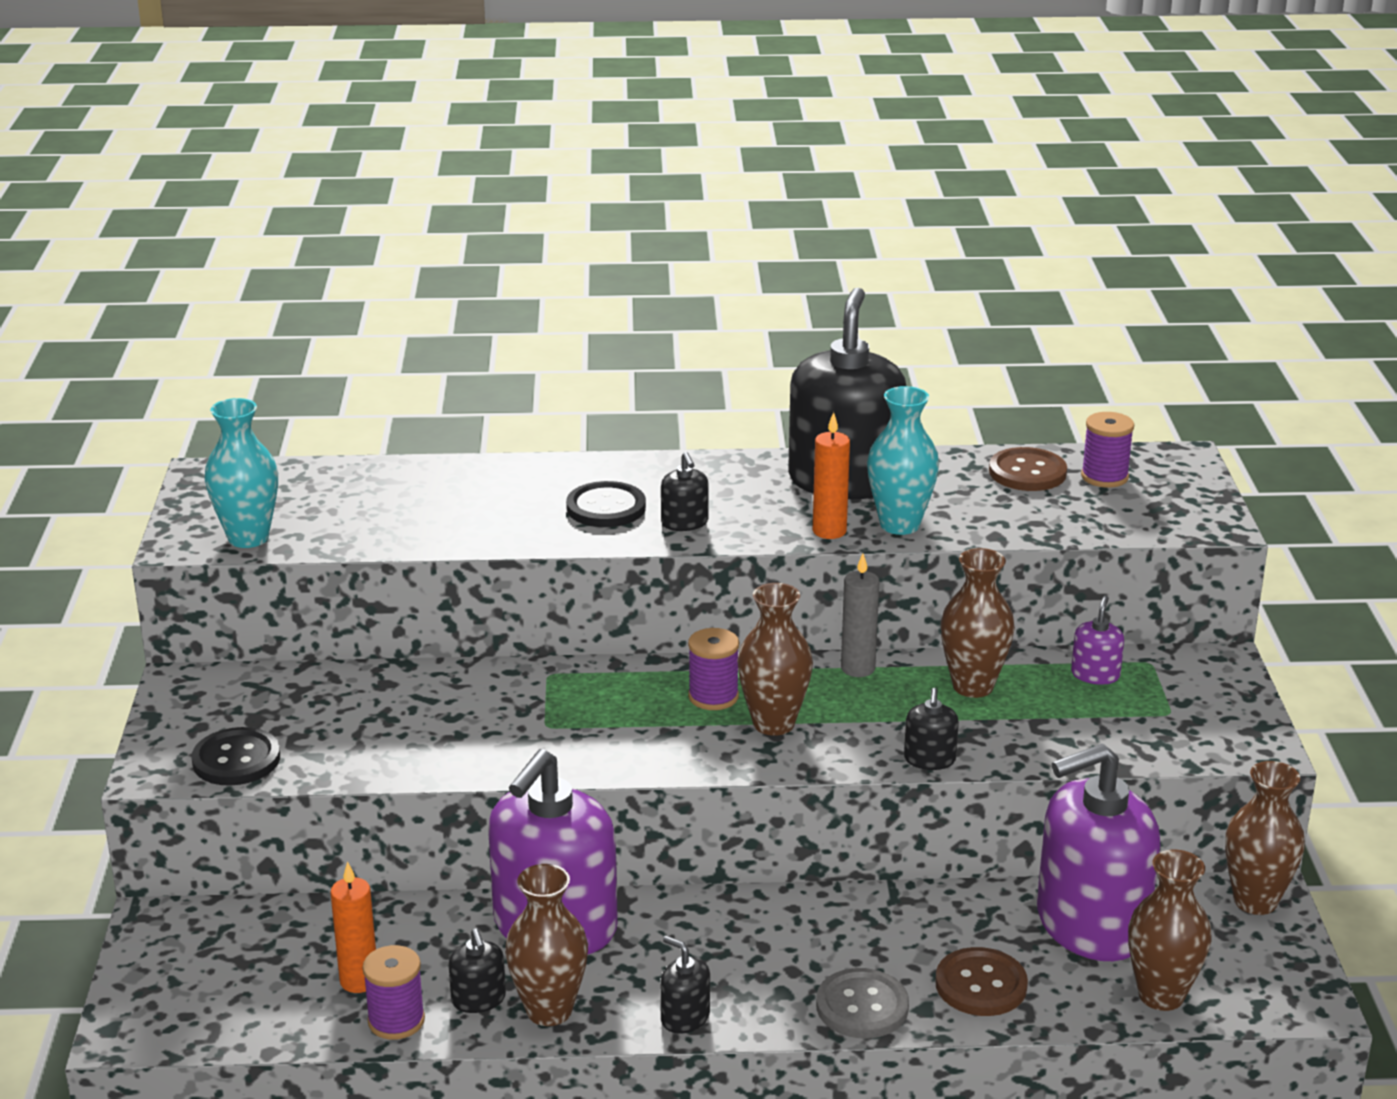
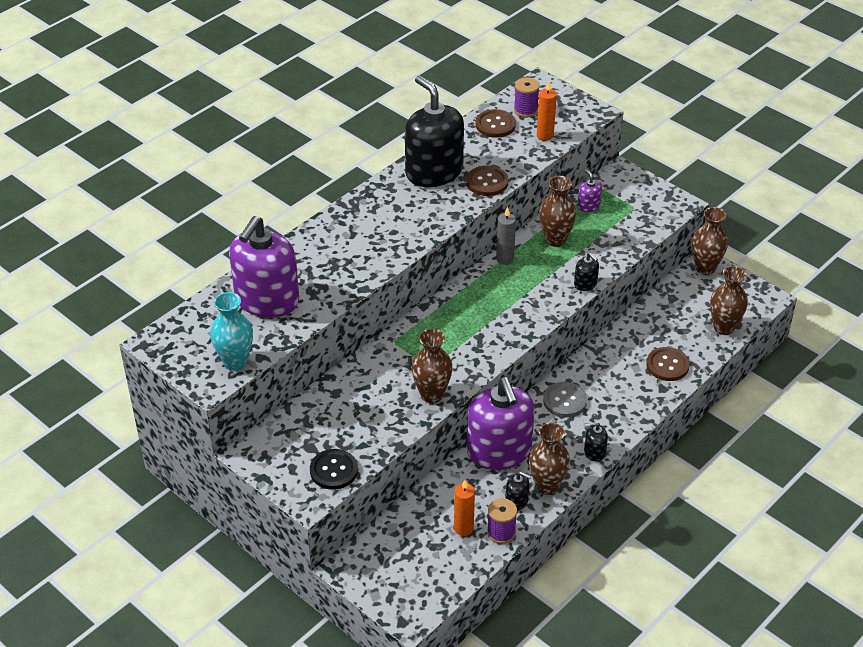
camera: 45 degrees left, 15 degrees up
(606, 507) = (362, 246): black button -> none
(684, 523) = (405, 234): black soap dispenser -> none
(713, 697) = (472, 309): purple spool -> none
(773, 723) = (511, 306): brown vase -> brown vase (431, 395)
(829, 531) = (466, 202): orange candle -> orange candle (545, 135)
(862, 1006) = (643, 403): grey button -> grey button (564, 401)
(899, 525) = (487, 182): turquoise vase -> brown button
(1091, 924) = (669, 315): purple soap dispenser -> purple soap dispenser (267, 300)

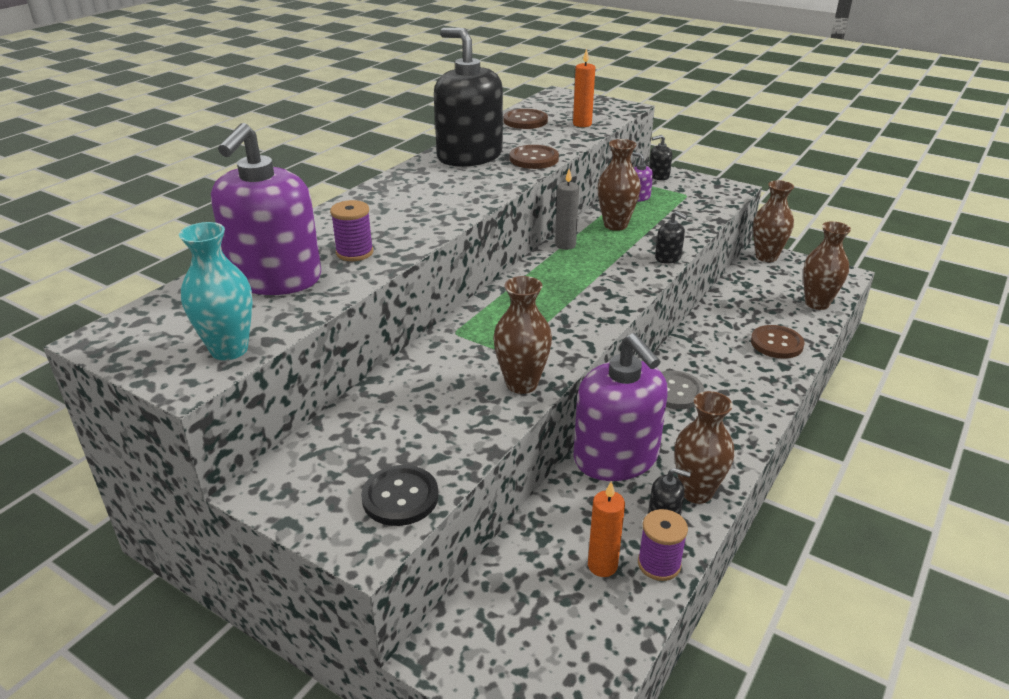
camera: 10 degrees left, 10 degrees down
(525, 110) = (553, 110): purple spool -> purple spool (354, 252)
(594, 452) = (739, 443): black soap dispenser -> black soap dispenser (658, 176)

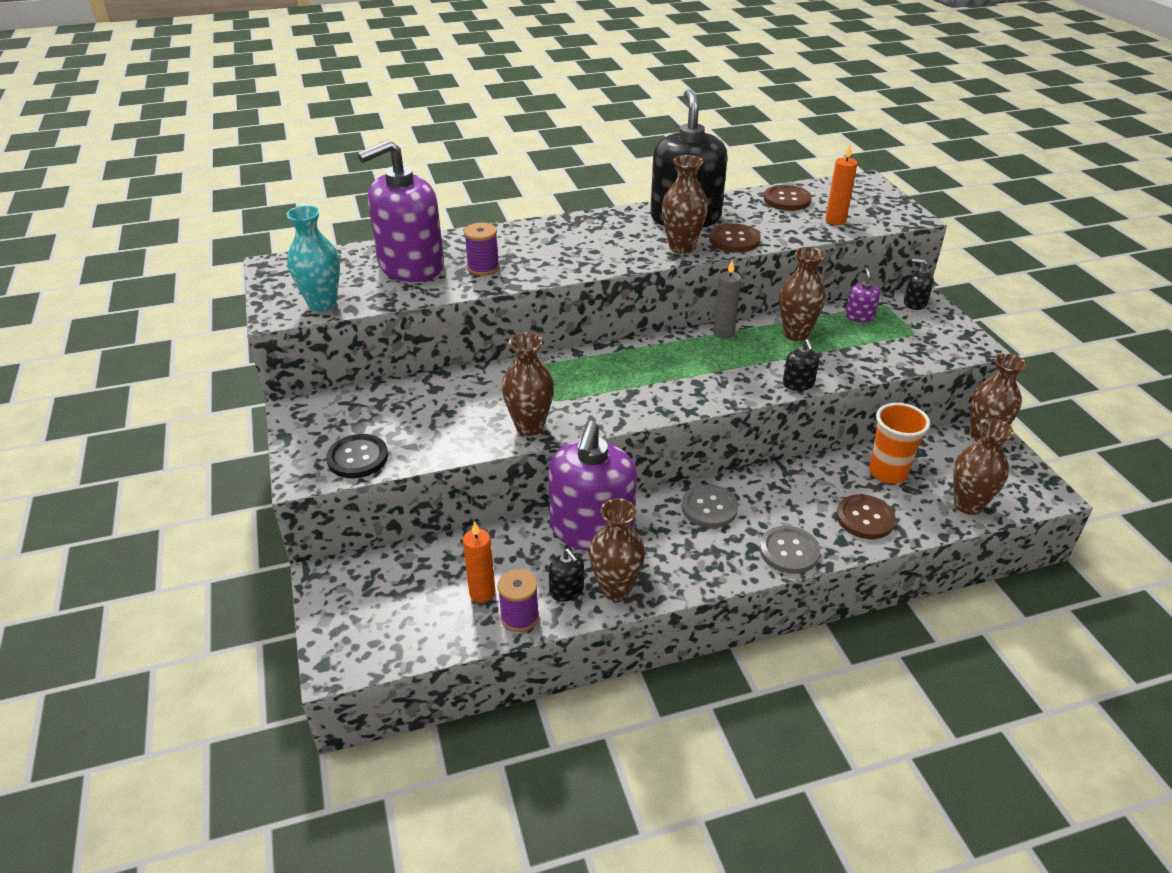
camera: 40 degrees right, 5 degrees up
(503, 177) = (681, 247): none -> brown vase
(747, 306) = (887, 472): none -> orange cup
(765, 392) = (789, 551): none -> grey button

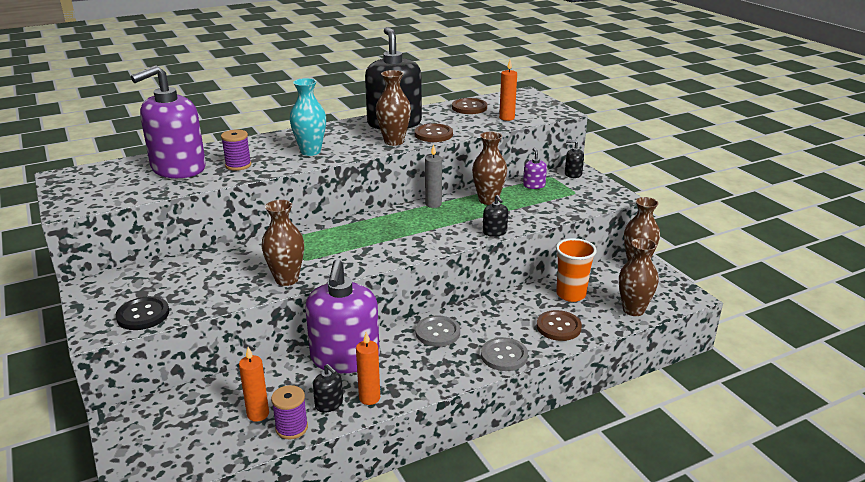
camera: 10 degrees left, 10 degrees down
(322, 304) = (105, 198): turquoise vase -> turquoise vase (310, 151)
(615, 589) = (369, 398): brown vase -> orange candle

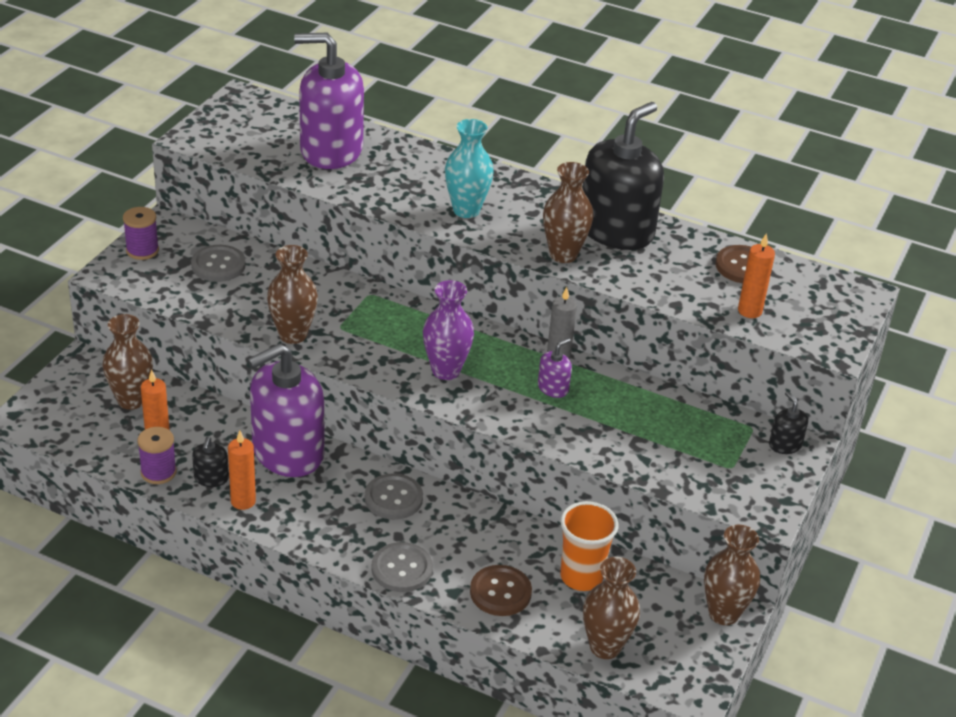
camera: 50 degrees right, 10 degrees up
(143, 315) = (154, 283): black button -> none
(169, 281) = (218, 265): none -> grey button
(238, 165) = (379, 182): purple spool -> purple spool (142, 250)
(396, 240) = (446, 371): none -> purple vase
(433, 134) = (621, 274): brown button -> none
(488, 200) = (619, 400): brown vase -> brown vase (131, 400)
(494, 232) = (546, 438): black soap dispenser -> none
(534, 185) = (707, 422): purple soap dispenser -> purple soap dispenser (553, 388)

